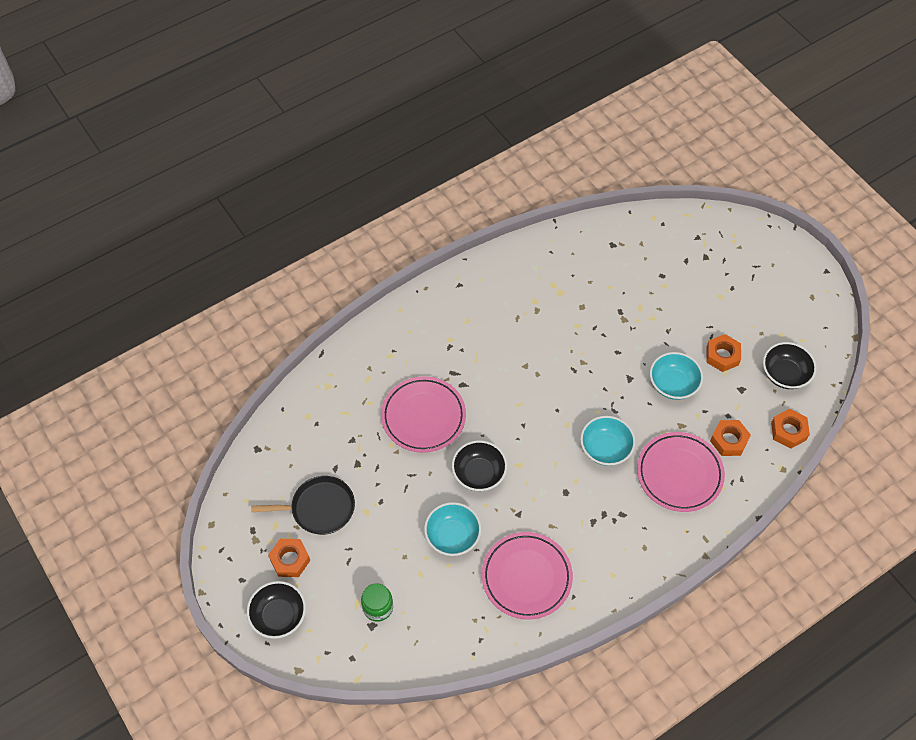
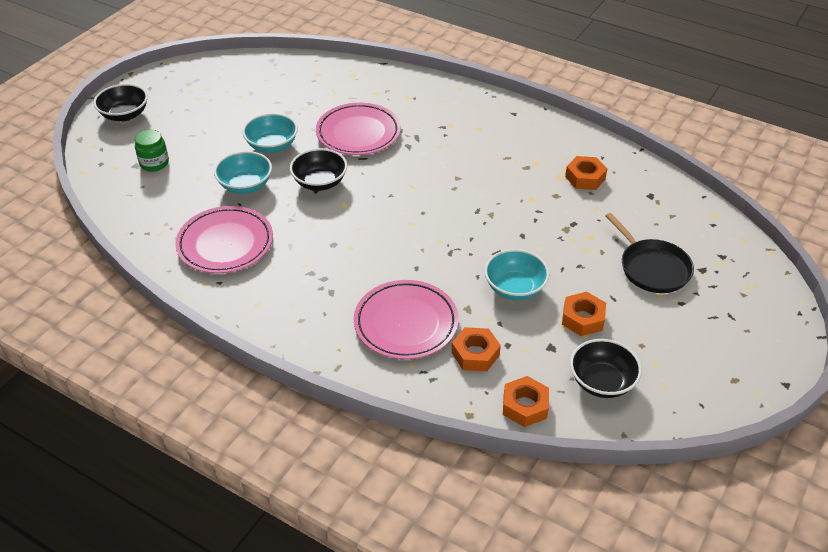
camera: 65 degrees right, 15 degrees down
(290, 560) = (178, 105): orange nut -> orange nut (585, 178)
(319, 508) = (233, 105): black pan -> black pan (652, 268)
(605, 448) = (400, 258): turquoise bowl -> turquoise bowl (272, 146)

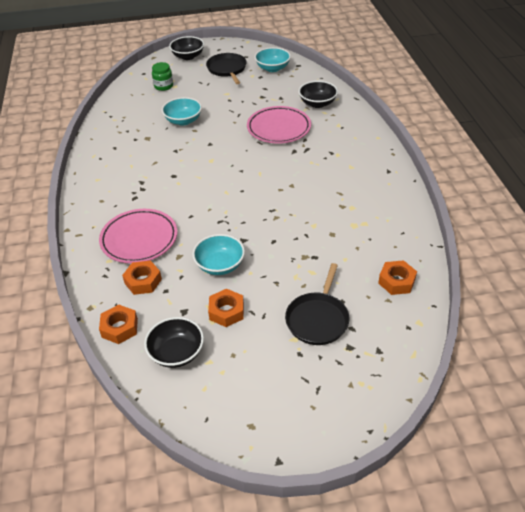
camera: 50 degrees right, 0 degrees up
(199, 104) = (227, 69): none -> black pan
(225, 244) = (130, 142): pink plate -> none
(272, 146) = (226, 109): turquoise bowl -> turquoise bowl (272, 68)
(320, 182) = (218, 141): black bowl -> black bowl (317, 103)
(585, 178) = (368, 237): orange nut -> orange nut (396, 281)

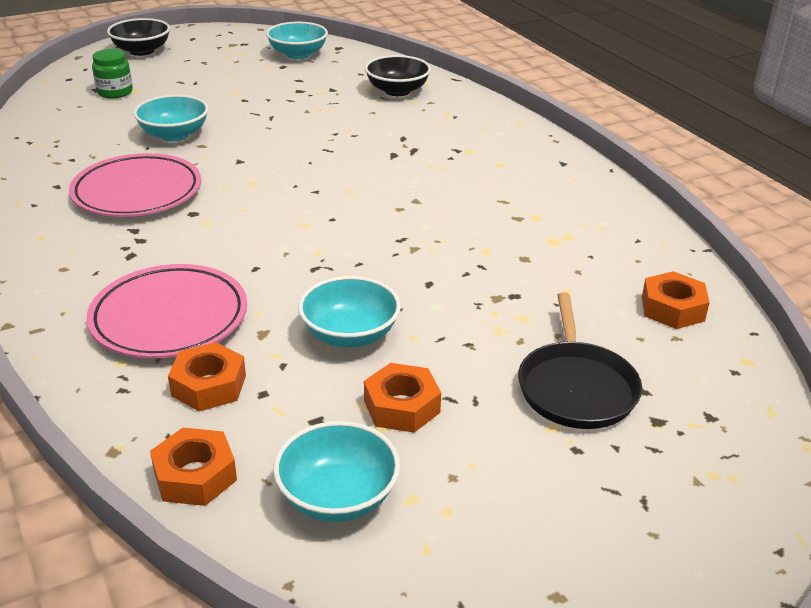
camera: 20 degrees left, 10 degrees down
(176, 353) = (338, 497): black bowl -> turquoise bowl
(227, 69) = (220, 61): black pan -> none
(279, 128) = (350, 128): pink plate -> pink plate (137, 192)

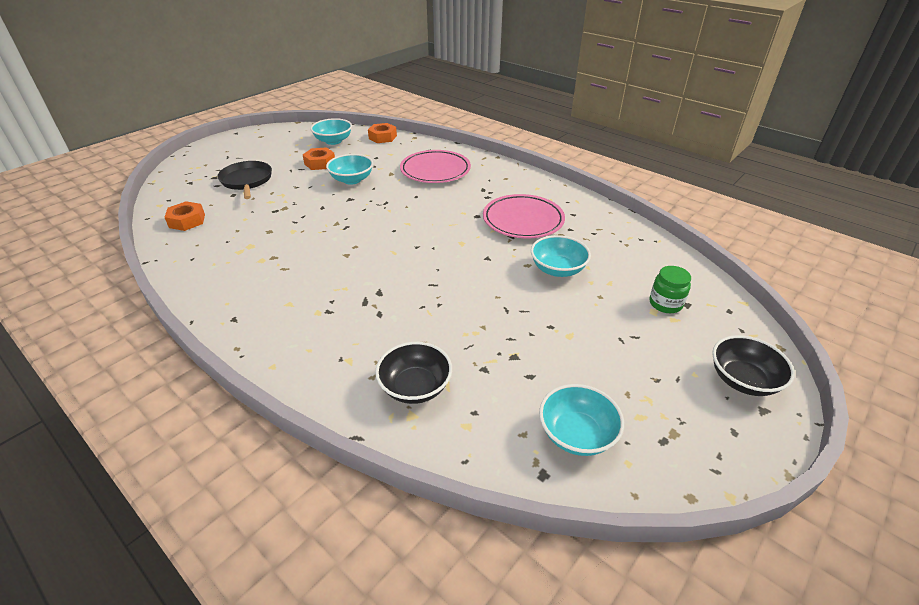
camera: 160 degrees right, 5 degrees up
(209, 385) = (398, 155): orange nut -> none

